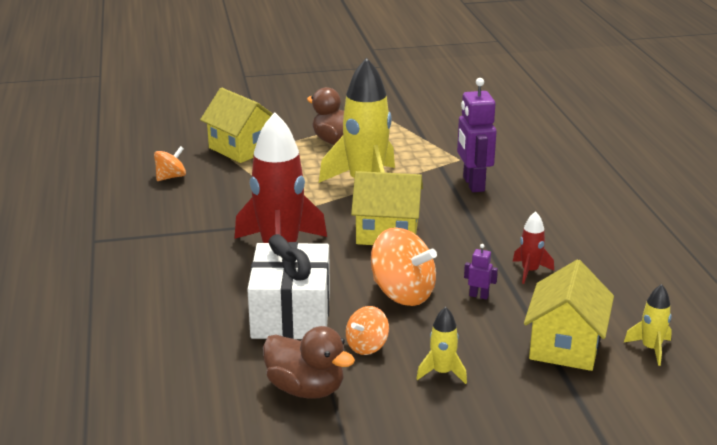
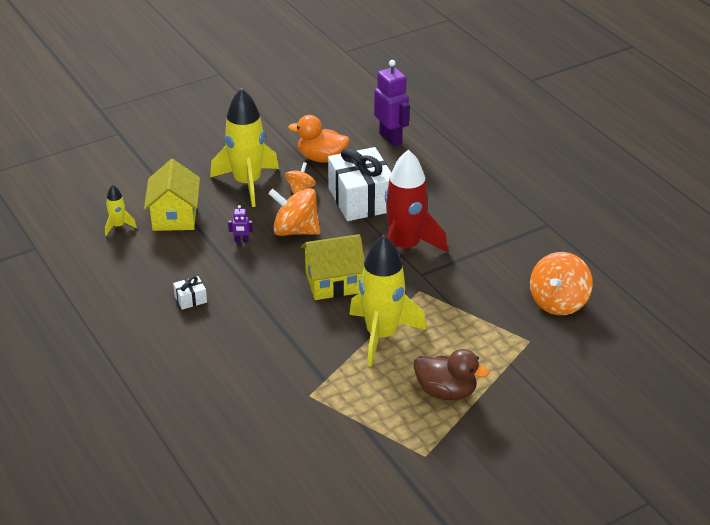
camera: 160 degrees right, 10 degrees up
(171, 177) = (558, 302): orange spinning top -> orange spinning top, size x1.77
(241, 148) = (531, 357): yellow house -> none
(306, 389) = (321, 158): brown duck -> orange duck
(442, 373) = (247, 183): yellow rocket -> yellow rocket, size x2.25
(473, 184) = (283, 360): purple robot -> purple robot (391, 138)
(530, 271) = (209, 270): red rocket -> none
(559, 247) = (190, 299): none -> white gift

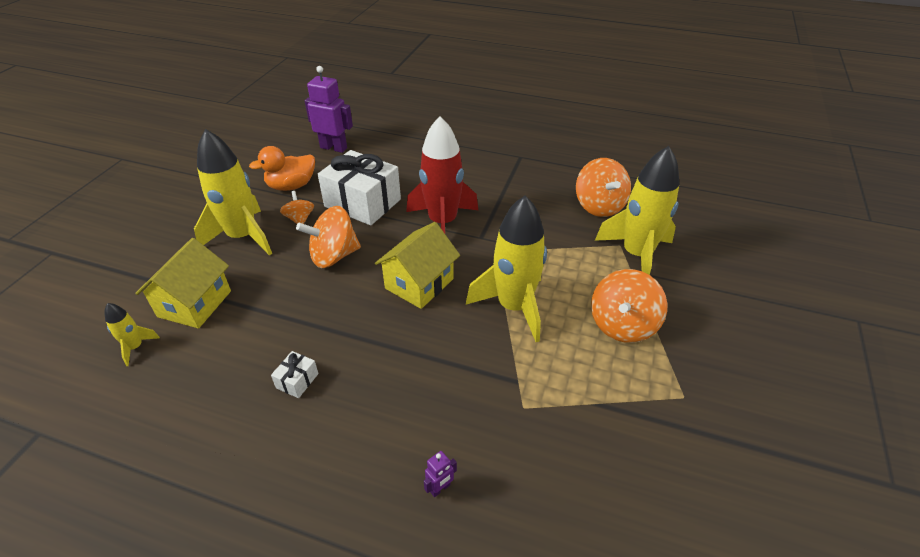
camera: 40 degrees left, 5 degrees up
(174, 216) = (195, 303): yellow house -> yellow house turned 60 degrees clockwise
(241, 241) = (291, 291): purple robot -> purple robot (440, 488)
(446, 392) = (622, 325): brown duck -> orange spinning top
(532, 355) = (636, 255): none -> yellow rocket

